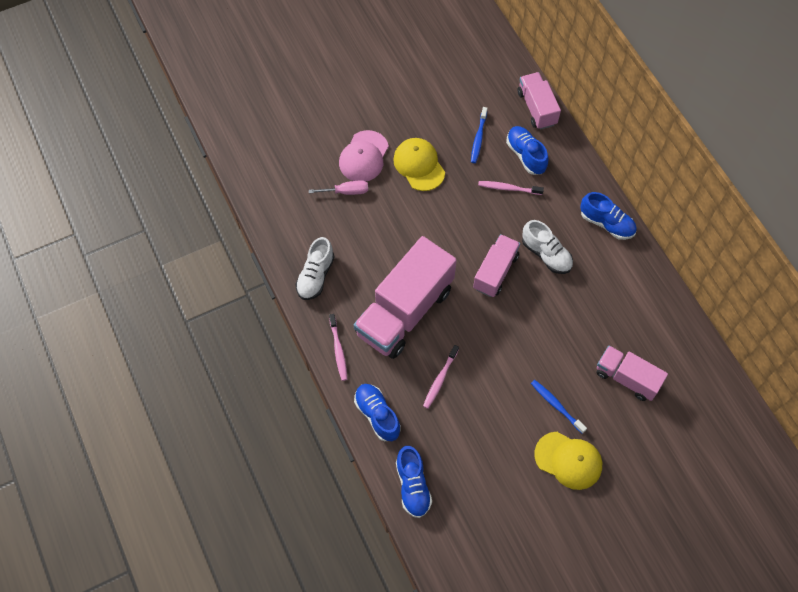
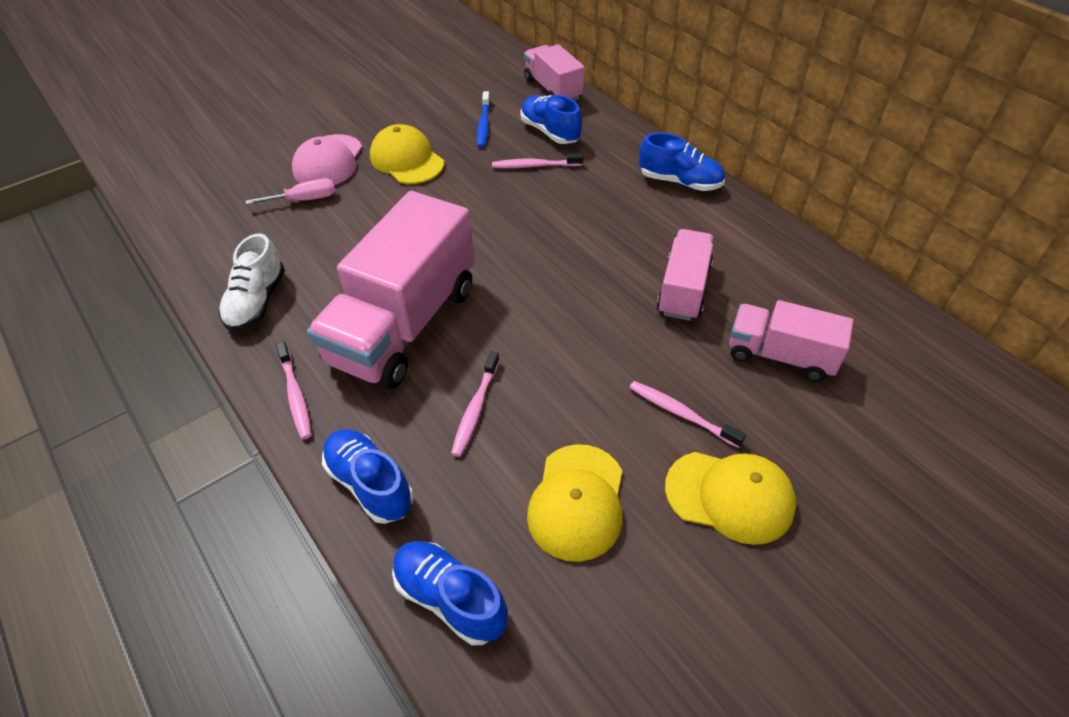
camera: 10 degrees left, 15 degrees down
(413, 486) = (450, 598): blue shoe -> blue shoe turned 150 degrees clockwise
(486, 447) = (577, 502): none -> yellow cap
(495, 272) = (537, 256): pink truck -> pink truck (683, 289)
(546, 254) = (606, 225): white shoe -> none
(556, 405) = (681, 414): blue toothbrush -> pink toothbrush

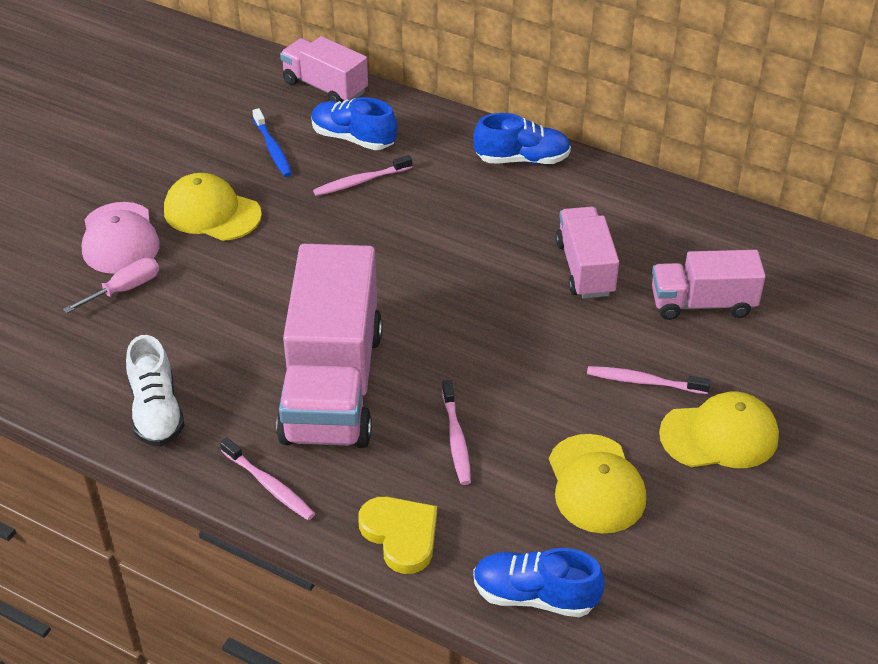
camera: 25 degrees left, 5 degrees down
(370, 484) = (401, 535): blue shoe -> yellow heart

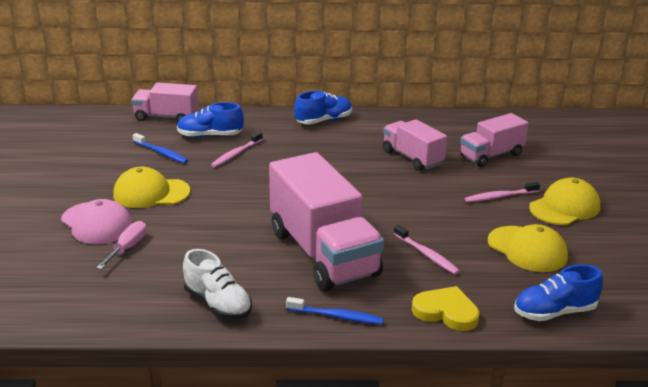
camera: 30 degrees left, 15 degrees down
(269, 485) = (336, 316): pink toothbrush -> blue toothbrush

